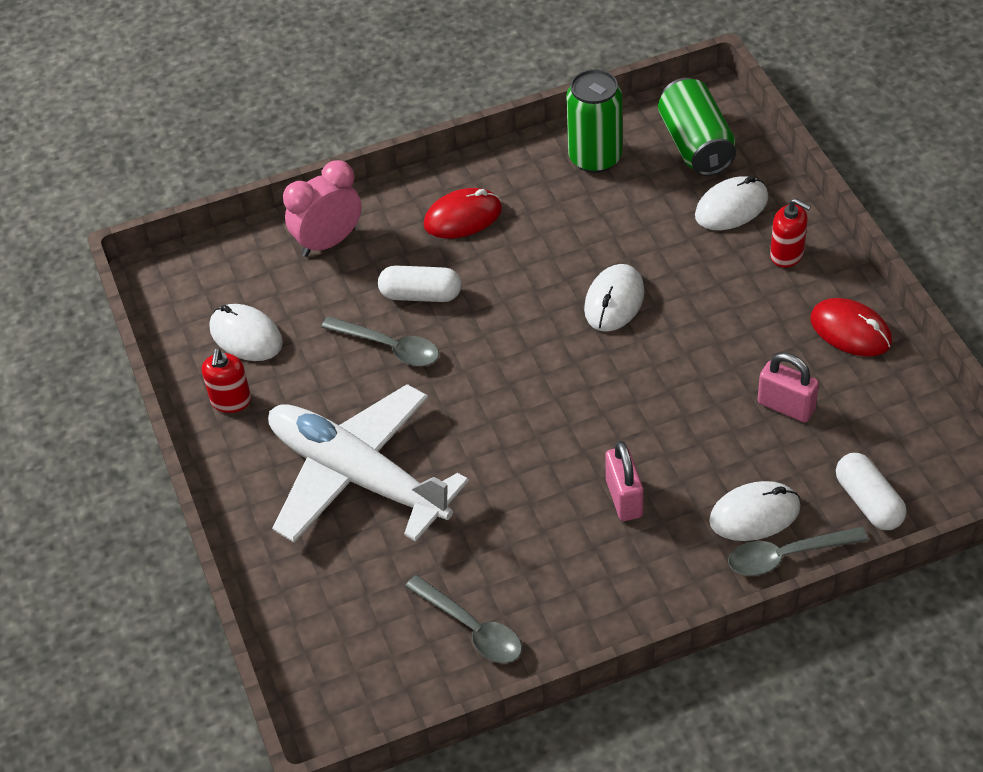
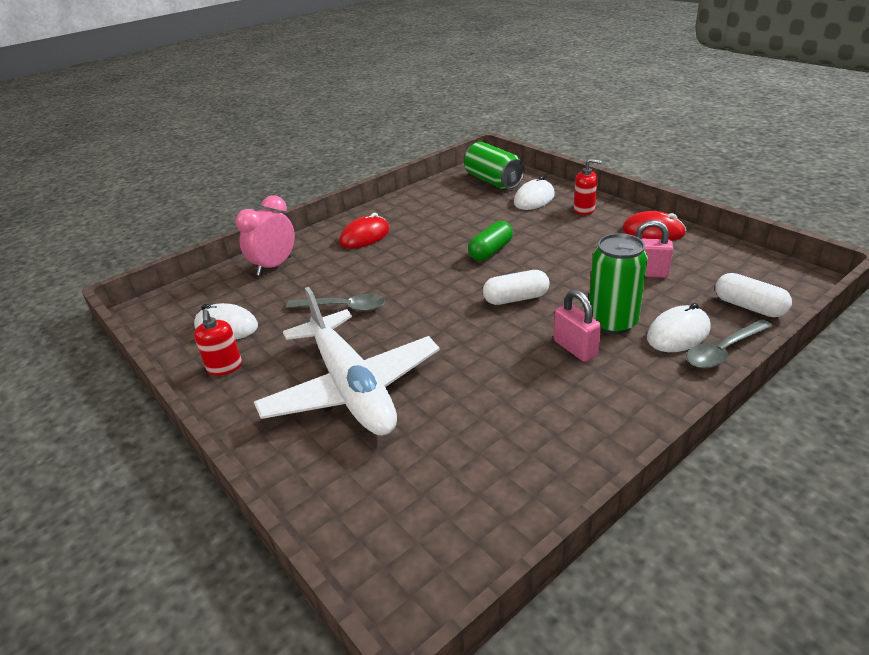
camera: 20 degrees left, 15 degrees down
(357, 476) = (352, 388): white plane -> white plane turned 135 degrees counterclockwise
(421, 295) = (354, 276): white capsule -> white capsule (516, 298)
(472, 628) = (510, 471): grey spoon -> none
(595, 158) = (436, 197): green can -> green can (612, 322)
(614, 301) = (491, 251): white mouse -> green capsule

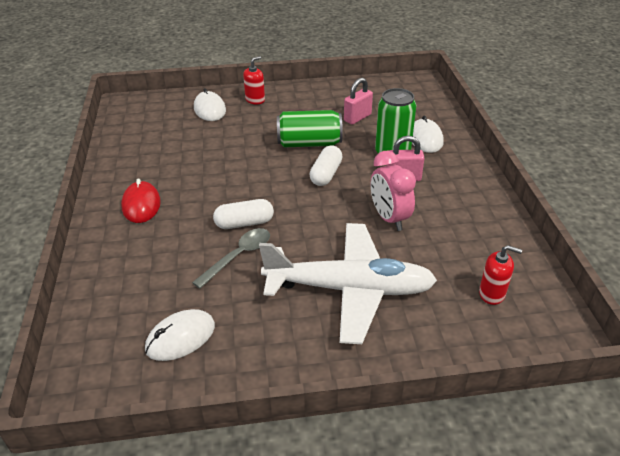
camera: 60 degrees left, 5 degrees up
(225, 367) = (246, 356): red soap dispenser -> red soap dispenser (492, 293)
(274, 266) = (114, 274): pink clock -> pink clock (389, 218)
(491, 251) = (254, 157): green capsule -> none
(493, 181) = (154, 112): green can -> green can (309, 143)
(653, 231) = (316, 92): red mouse -> none
(723, 351) = (454, 134): grey spoon -> none
(749, 307) = (425, 107): white capsule -> white capsule (244, 223)

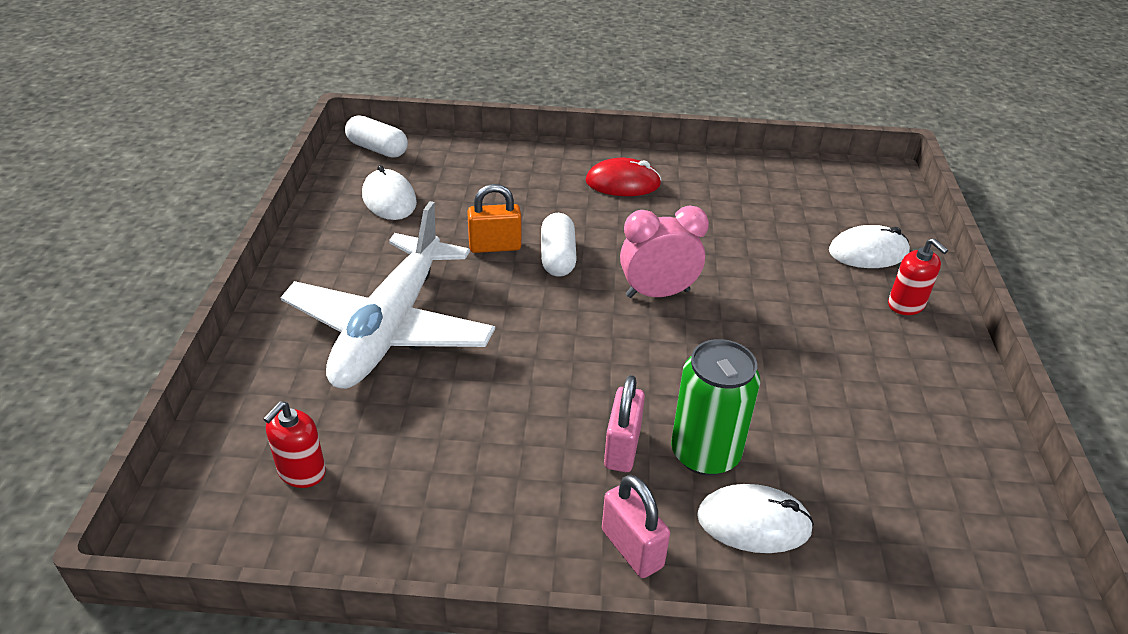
camera: 100 degrees right, 0 degrees up
(238, 256) = (495, 246): grey spoon -> orange padlock
(309, 143) = (751, 349): green can -> none
(326, 174) = (654, 352): white capsule -> white capsule (377, 149)
(357, 118) = (842, 431): pink padlock -> pink padlock (632, 548)
(389, 218) = (517, 401): pink clock -> pink clock (657, 293)

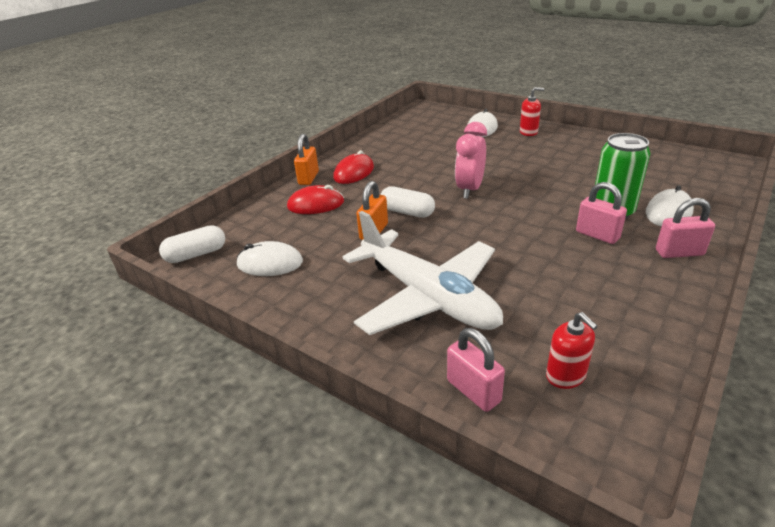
camera: 55 degrees left, 5 degrees down
(251, 406) = (473, 391): none -> pink padlock
(524, 183) = (316, 204): none -> red mouse
(580, 155) = (308, 178): none -> orange padlock

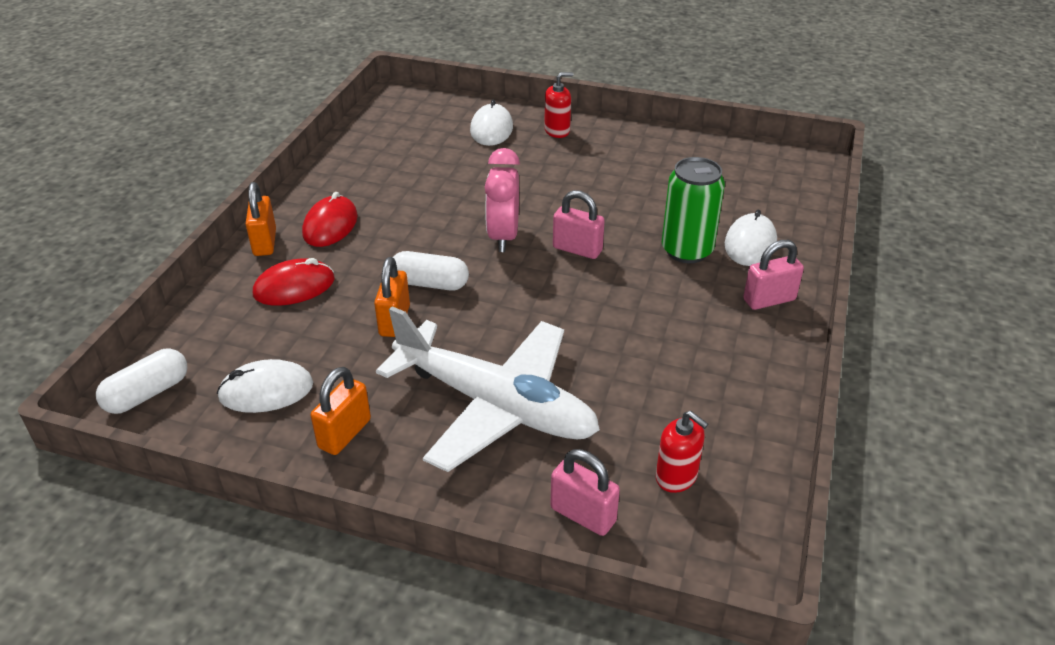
camera: 20 degrees left, 5 degrees up
(310, 298) = (344, 433): none -> orange padlock
(597, 235) = (676, 288): pink padlock -> pink padlock (577, 249)

